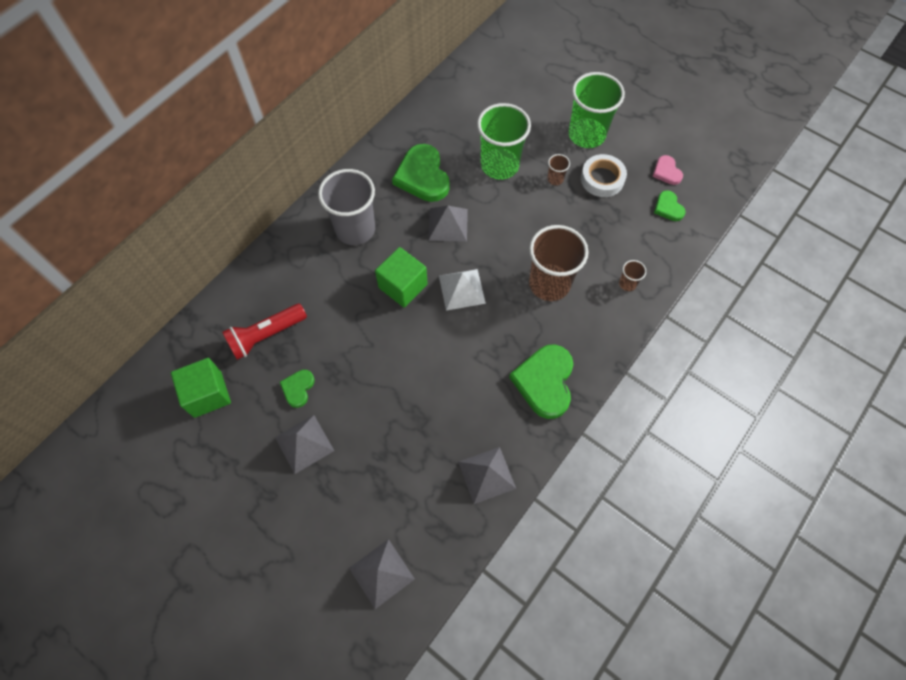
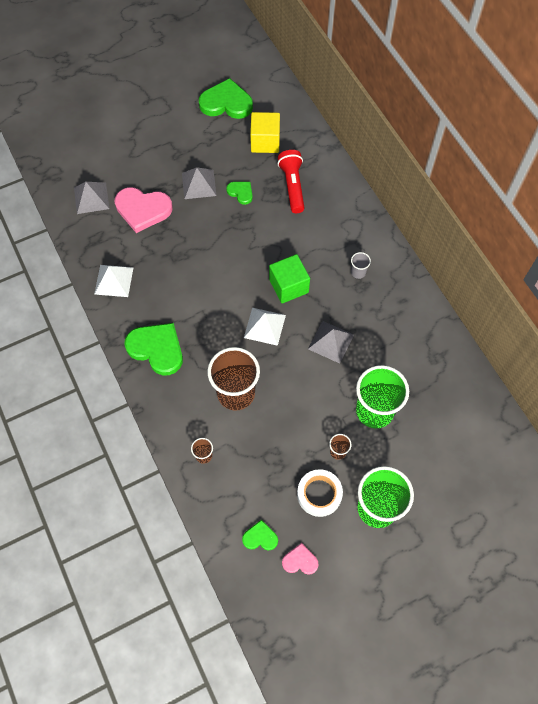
camera: 115 degrees right, 0 degrees up
(208, 394) = (265, 142): green cube -> yellow cube
(355, 229) = (358, 272): grey cup -> grey cup, size x0.43
(371, 494) = (143, 210): none -> pink heart
(422, 176) = (390, 342): green heart -> green heart (226, 103)
(487, 475) = (114, 280): grey pyramid -> white pyramid

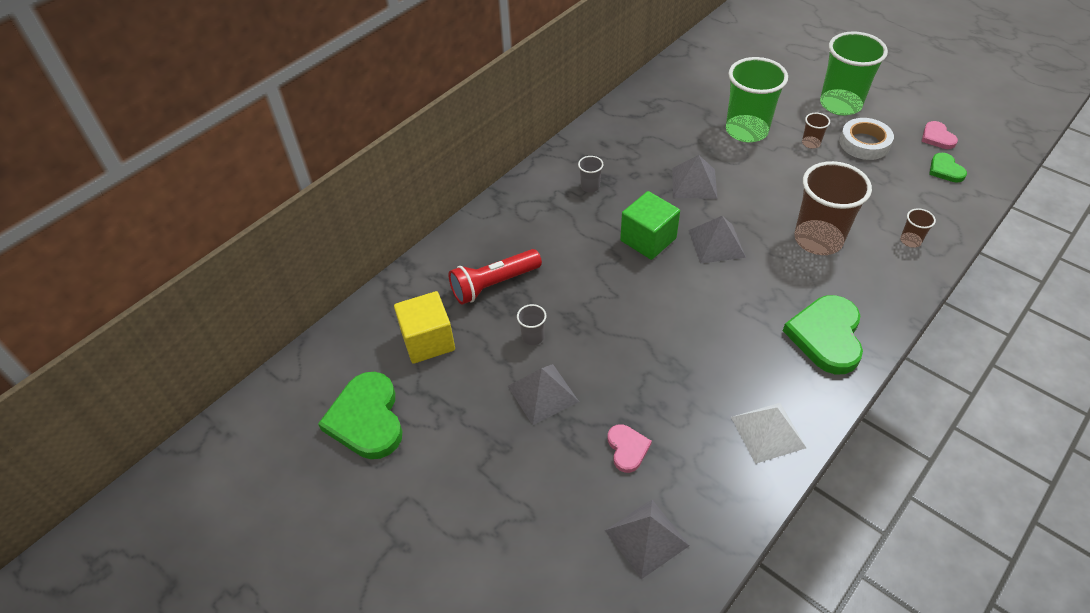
camera: 110 degrees left, 15 degrees down
(143, 210) = (627, 449): pink heart -> pink heart, size x0.52
(241, 192) = (533, 337): green heart -> grey cup
(264, 326) = (716, 243): white pyramid -> grey pyramid

